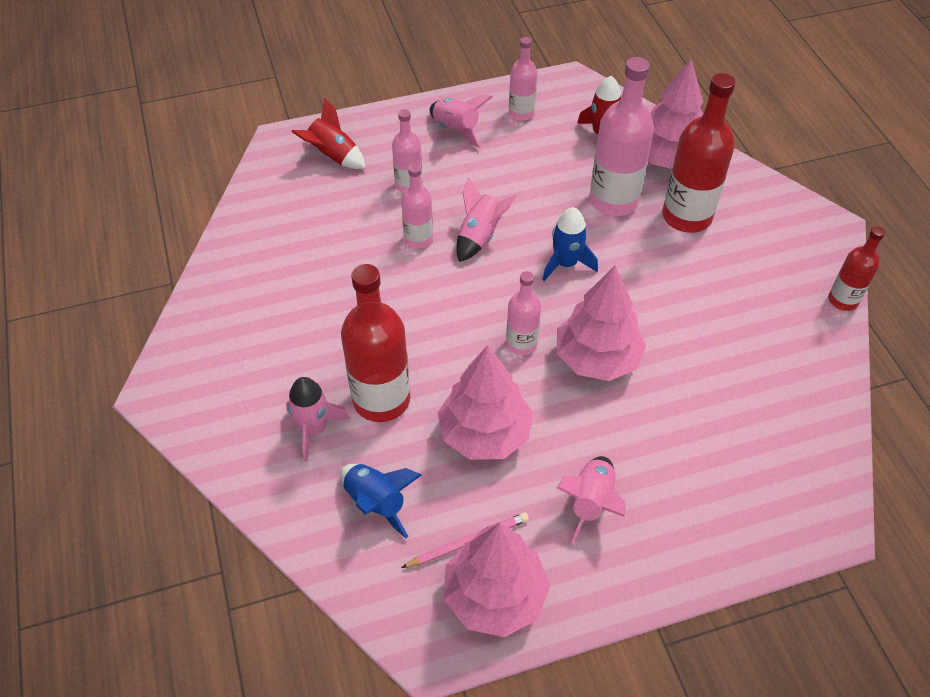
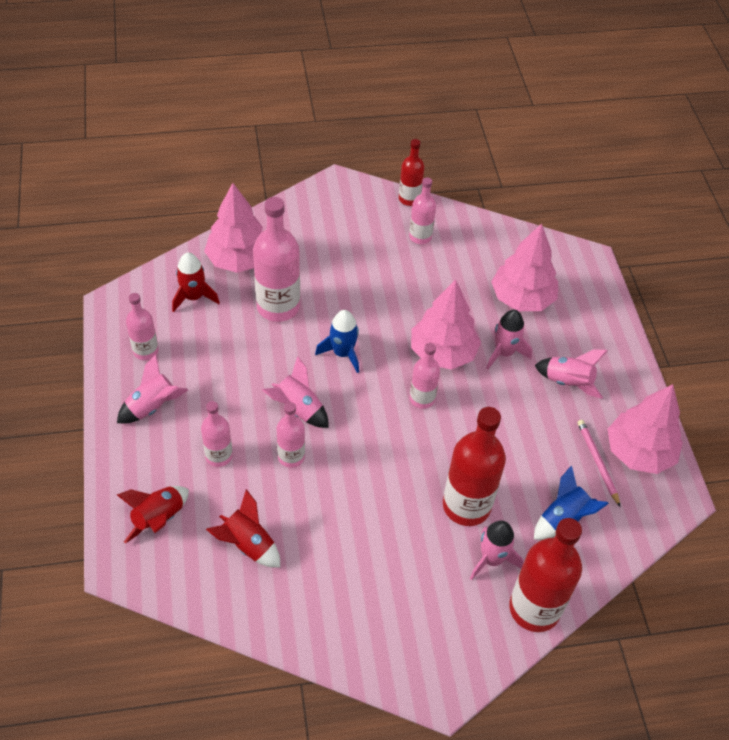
camera: 85 degrees left, 0 degrees up
(312, 221) = (248, 544): none -> red rocket
(485, 433) = (505, 437): pink tree -> pink tree (522, 298)
(618, 424) = (504, 353): none -> pink rocket
(686, 216) = (308, 264): red bottle -> red bottle (534, 608)
(780, 318) = (420, 237): none -> pink bottle

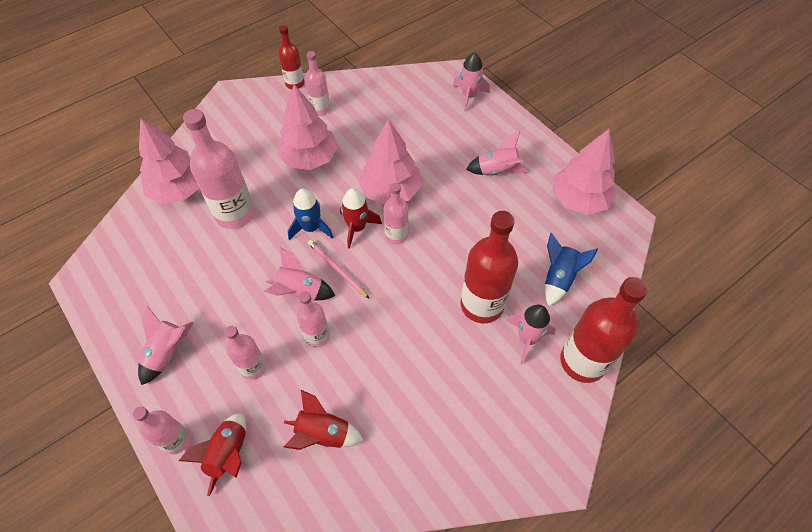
camera: 25 degrees left, 5 degrees up
(145, 351) = (135, 306): pink bottle -> pink bottle (176, 440)
(193, 297) = (155, 239): red rocket -> red rocket (357, 228)
(504, 353) = (437, 170): pink rocket -> pink rocket (469, 96)
(522, 298) = (425, 123): pink tree -> pink tree (309, 158)
(597, 462) = (555, 222): pink pencil -> pink pencil (337, 269)

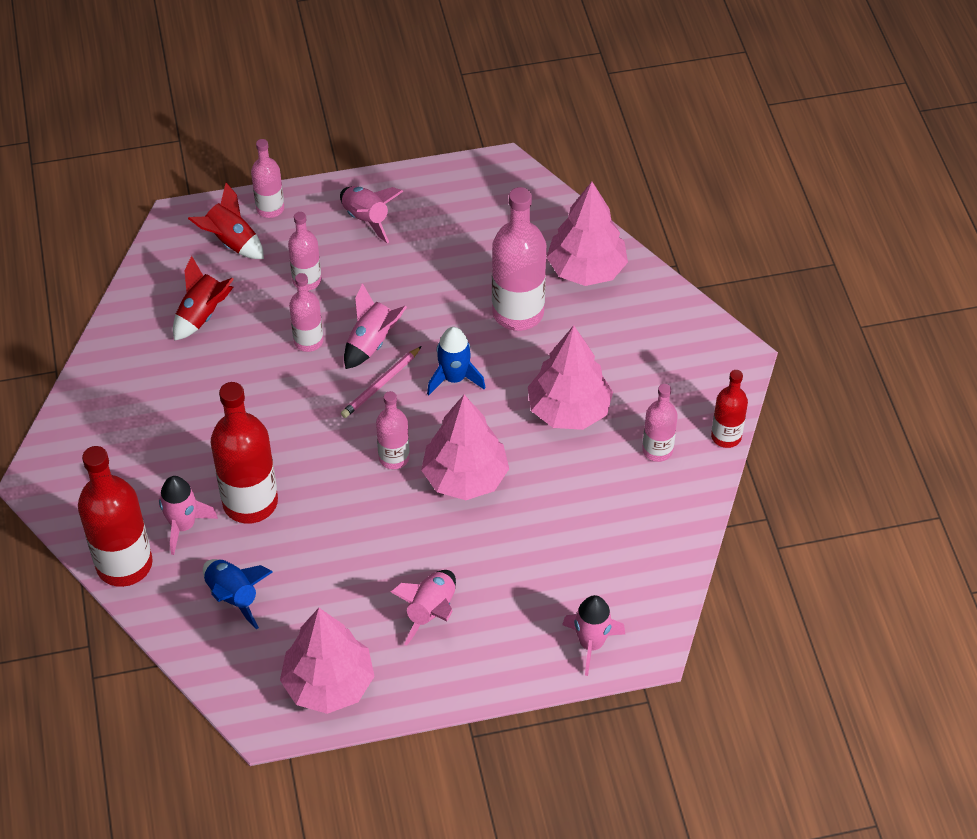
camera: 115 degrees right, 5 degrees down
(337, 269) = (381, 384): pink pencil -> pink pencil turned 150 degrees clockwise
(357, 228) = (428, 423): red rocket -> none

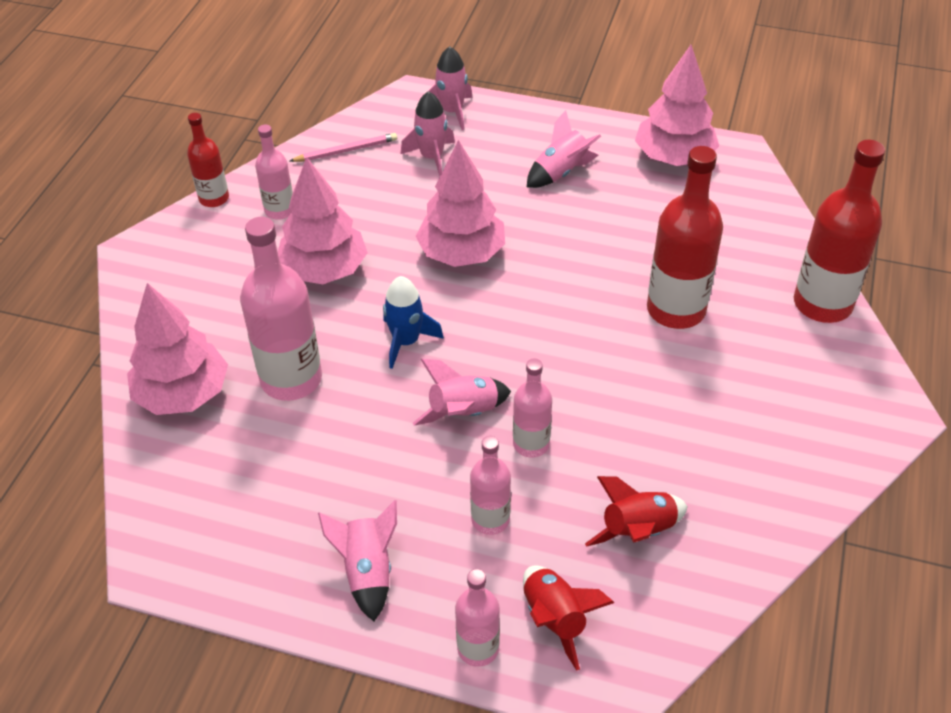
camera: 150 degrees left, 5 degrees down
(183, 525) = (751, 315): pink rocket -> pink rocket (432, 157)
(233, 596) = (726, 242): blue rocket -> none
(381, 384) = (483, 366): pink pencil -> pink pencil (346, 150)
(394, 458) = (515, 294): pink bottle -> none

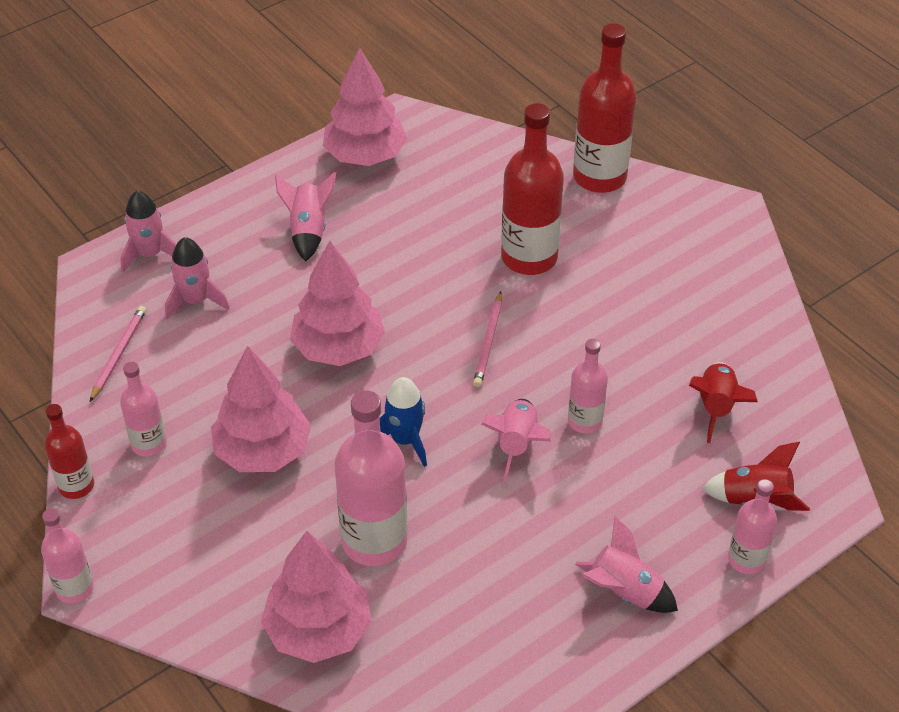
camera: 55 degrees left, 0 degrees up
(490, 519) = (636, 487): pink bottle -> pink bottle (74, 588)
(556, 335) = (488, 342): none -> pink pencil

